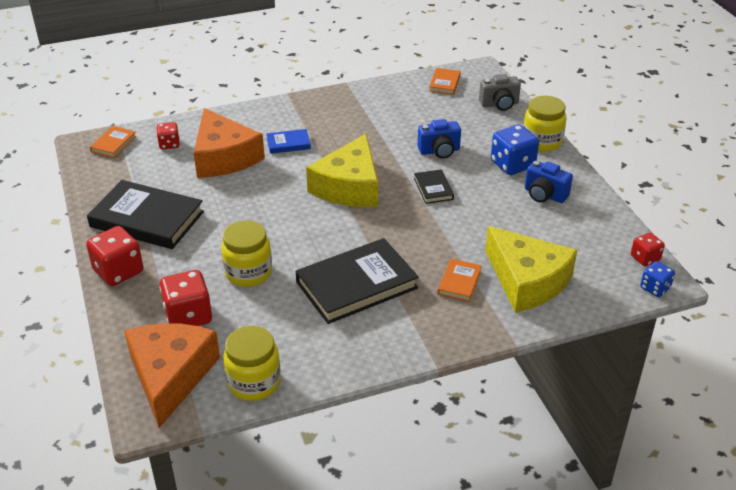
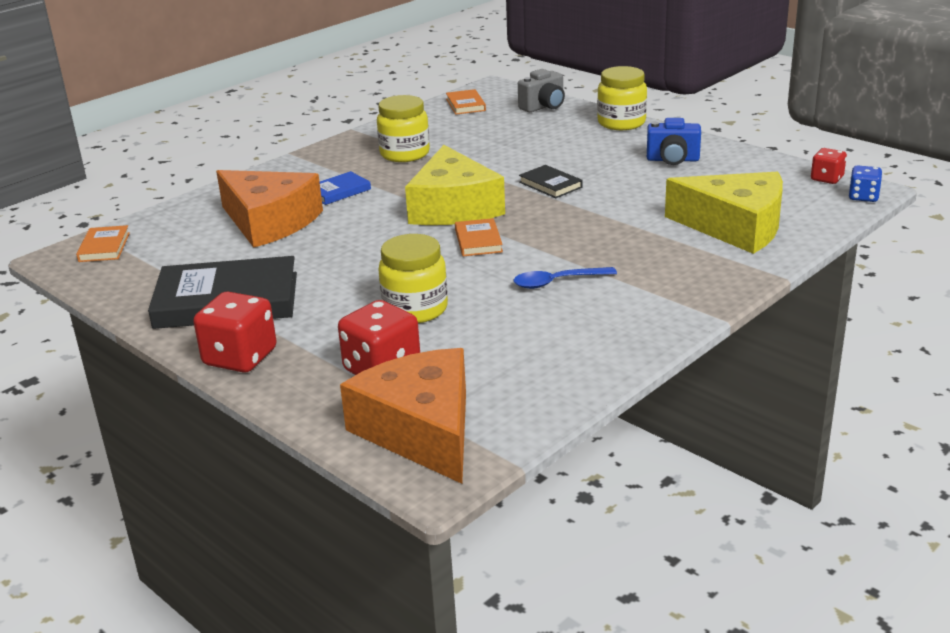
camera: 25 degrees left, 10 degrees down
(169, 144) = (183, 229): red dice -> none
(254, 382) = (535, 401): yellow jar -> yellow jar (405, 154)
(356, 285) = (557, 282): black book -> blue spoon
(439, 151) = (522, 155): blue camera -> none
(459, 282) = (667, 247): orange book -> orange book (478, 241)
(512, 164) = (612, 146): blue dice -> none

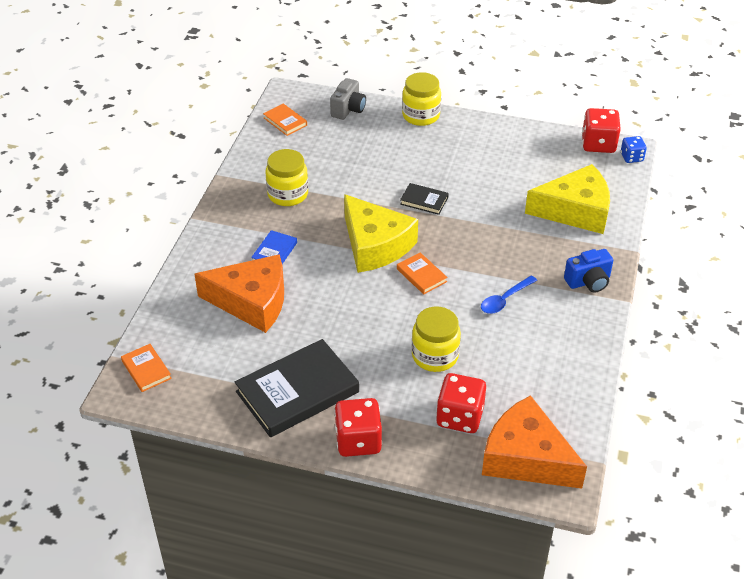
camera: 30 degrees left, 15 degrees up
(672, 160) = (487, 150): blue camera -> blue camera (588, 282)
(827, 178) = (598, 144): red dice -> red dice, size x1.71

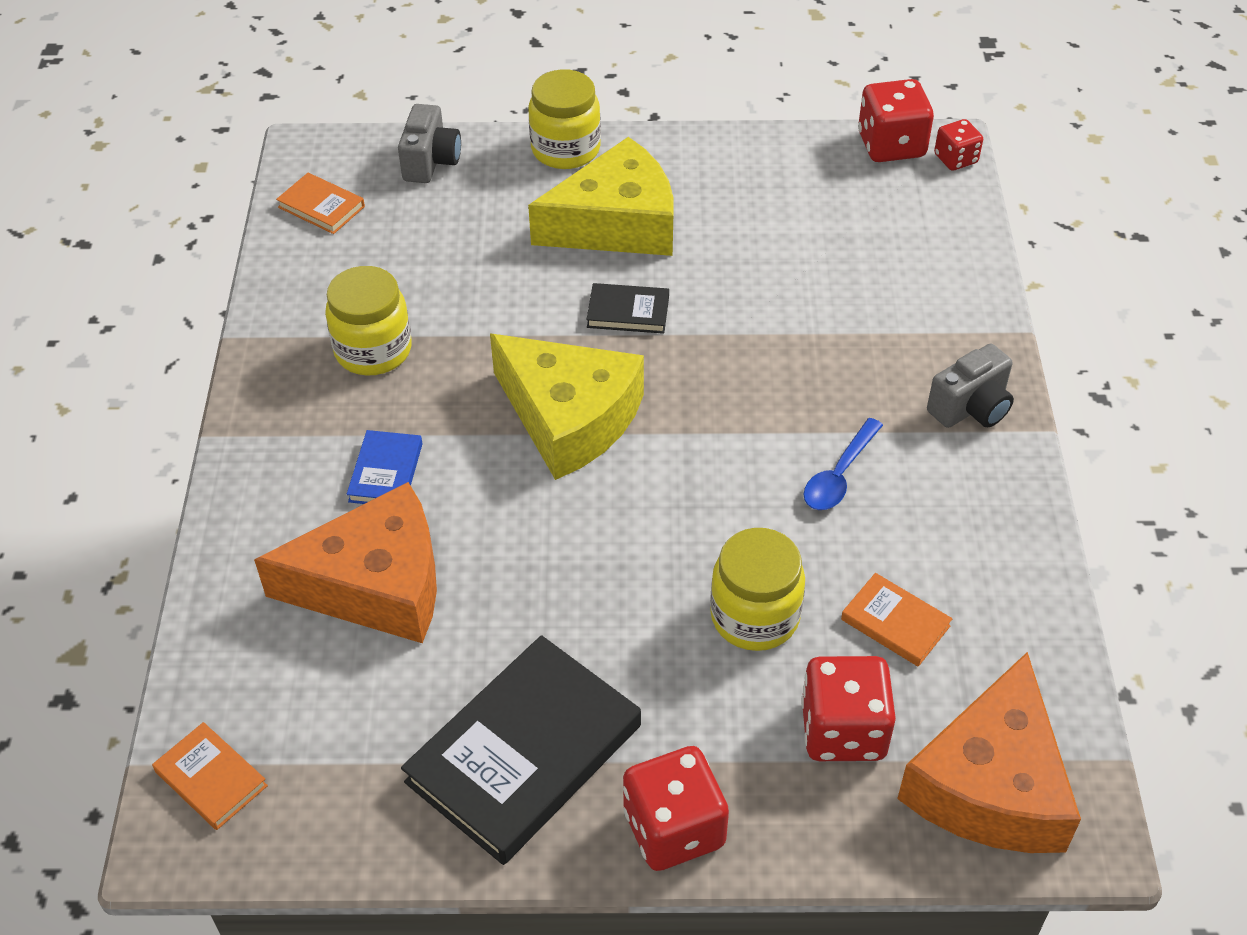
camera: 15 degrees left, 5 degrees up
(421, 275) = (674, 460): orange book -> orange book (895, 623)
(526, 457) = (991, 784): orange cheese -> orange cheese turned 90 degrees counterclockwise
(575, 210) = (898, 277): yellow cheese -> yellow cheese (616, 223)
(588, 282) = (970, 408): blue camera -> grey camera
(631, 157) = (955, 159): blue dice -> red dice

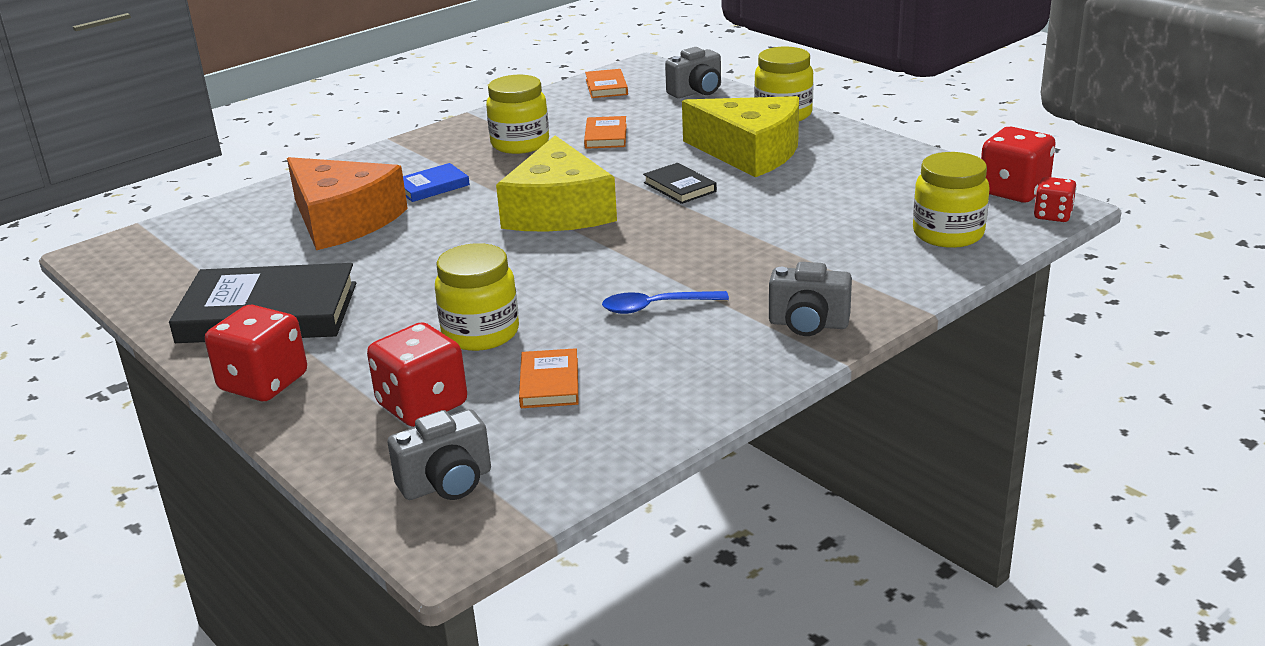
camera: 50 degrees right, 20 degrees down
(211, 779) = (149, 243): orange book -> orange book (605, 136)
(917, 231) = (948, 234): none -> yellow jar
(991, 784) = (447, 483): orange cheese -> grey camera

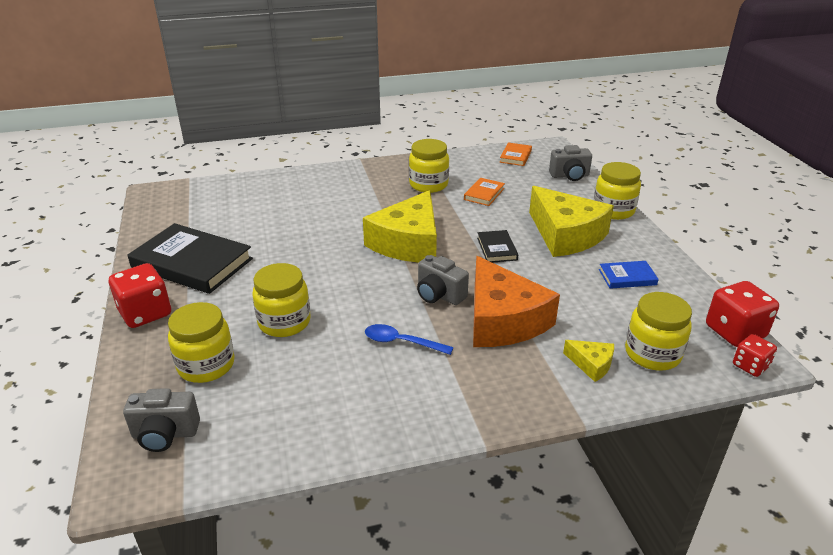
camera: 25 degrees right, 5 degrees up
(343, 220) = (286, 210): orange cheese -> orange cheese (503, 320)
(422, 405) = (206, 365): red dice -> yellow jar
(432, 186) = (353, 201): blue book -> blue book (627, 277)
(549, 383) = (288, 379): orange book -> none
(808, 324) = (487, 397): grey camera -> grey camera (439, 295)
(893, 261) = (591, 364): none -> yellow cheese

